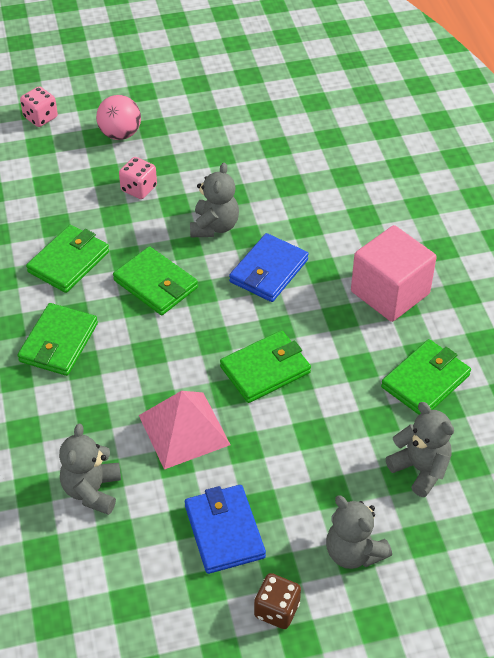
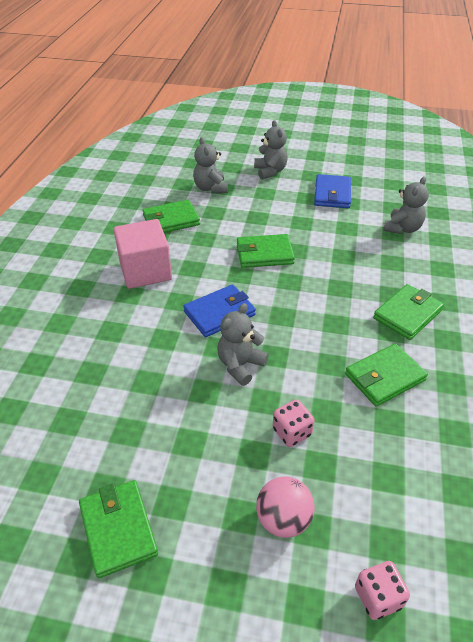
camera: 155 degrees left, 5 degrees down
(155, 284) = (314, 333): green wallet -> green wallet (118, 529)
(184, 430) = (334, 239): pink pyramid -> none
(277, 610) = (320, 165): brown dice -> none

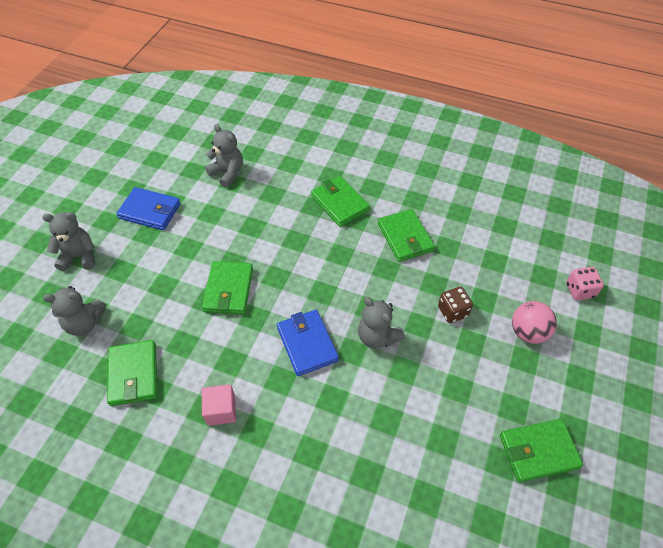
camera: 80 degrees left, 10 degrees up
(145, 271) = (221, 410): pink cube -> pink cube, size x0.55
(292, 432) = (452, 311): pink dice -> brown dice

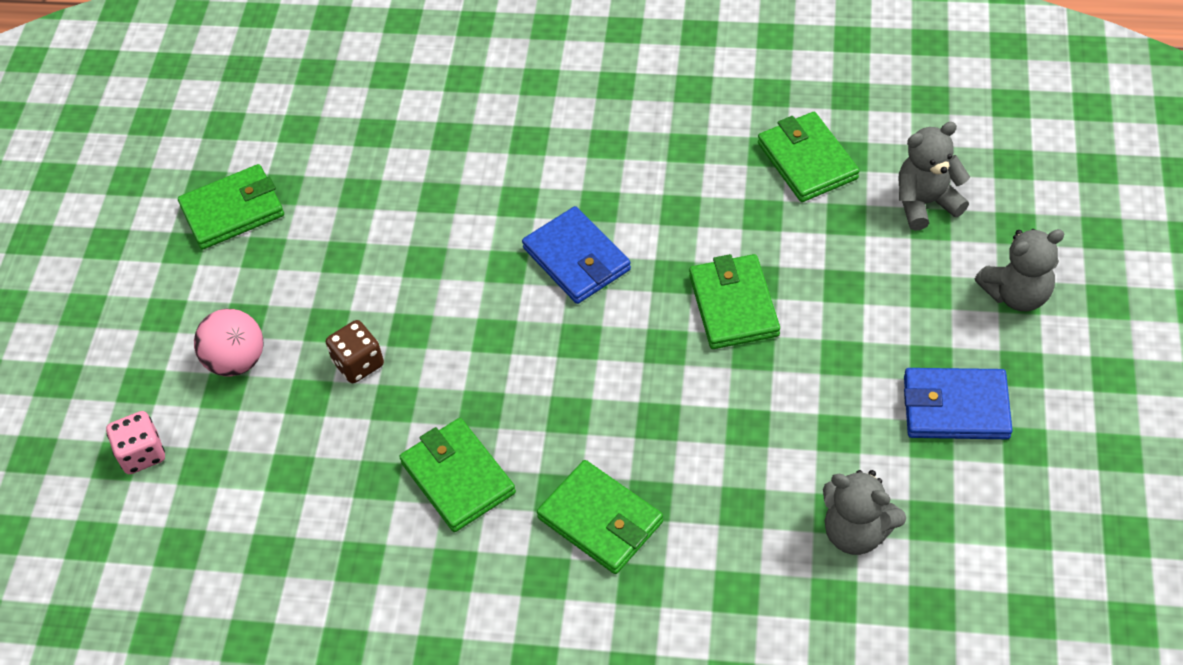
camera: 170 degrees right, 0 degrees up
(221, 410) = (664, 152): pink cube -> none
(377, 336) = (472, 296): grey teddy bear -> none

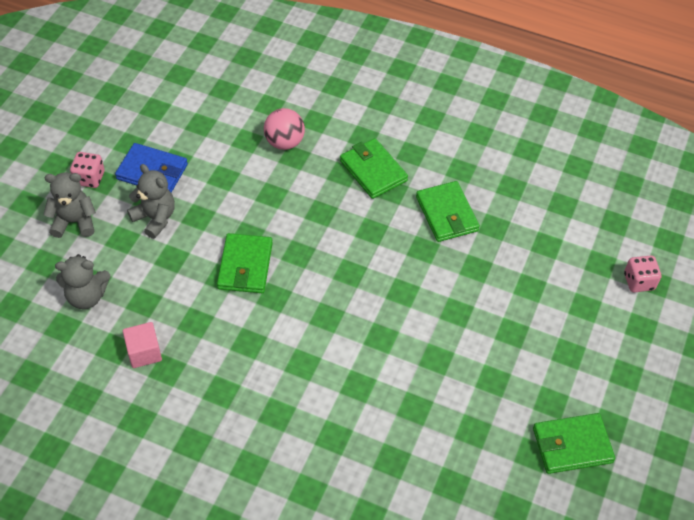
camera: 170 degrees left, 0 degrees up
(236, 361) = (575, 324): pink ball -> pink ball (284, 142)
(358, 363) = (494, 299): brown dice -> none
(576, 259) = (332, 328): blue wallet -> none
(807, 161) = (144, 352): green wallet -> pink cube
(856, 532) = (241, 129): grey teddy bear -> grey teddy bear (155, 218)
(1044, 367) = (89, 178): none -> pink dice

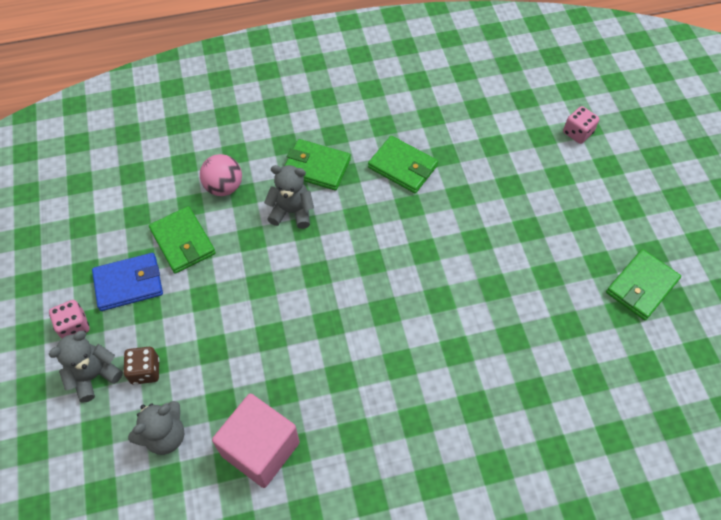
camera: 35 degrees left, 5 degrees up
(111, 242) = (145, 371): none -> brown dice
(144, 352) = (260, 449): pink cube -> pink cube, size x1.80
(155, 218) = (167, 323): grey teddy bear -> grey teddy bear (292, 212)
(245, 266) = (282, 313): green wallet -> green wallet (183, 242)

